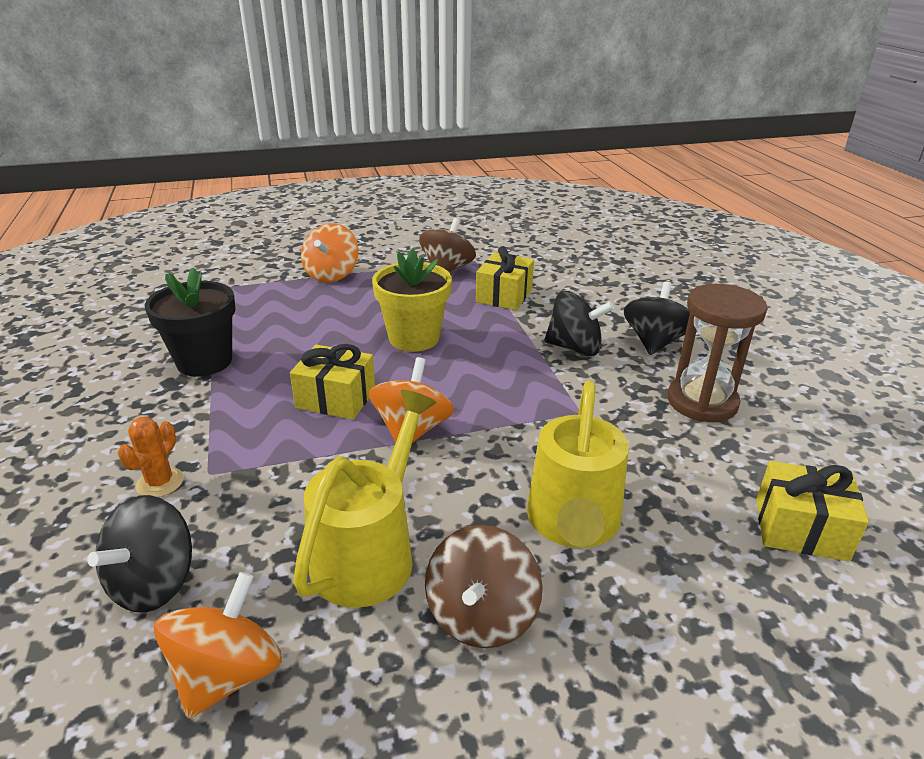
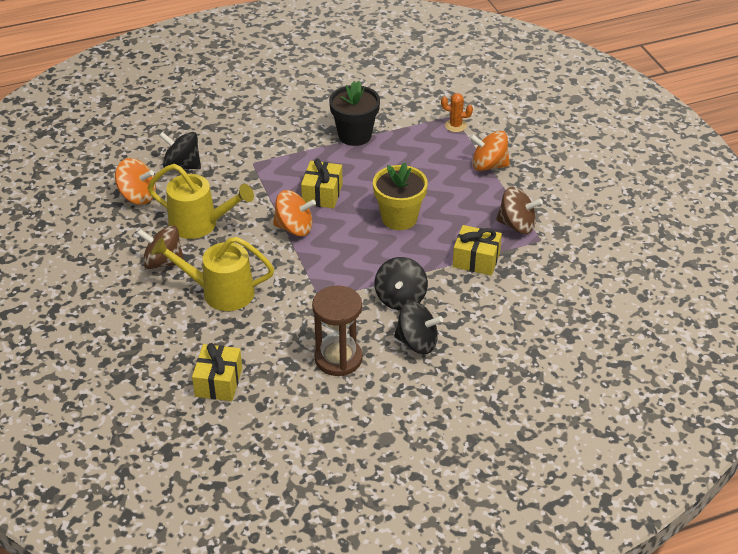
camera: 85 degrees right, 10 degrees up
(160, 482) = (244, 149): orange cactus -> orange cactus (455, 126)

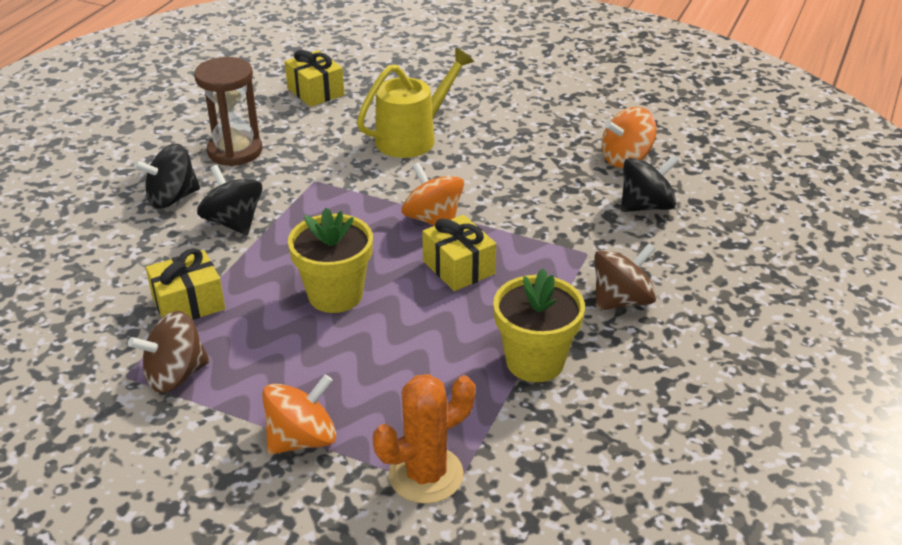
camera: 135 degrees right, 5 degrees down
(163, 262) = (500, 129): brown spinning top -> brown spinning top (621, 300)
(200, 224) = (526, 171): yellow watering can -> none
(294, 228) = (433, 219): orange spinning top -> orange spinning top turned 90 degrees clockwise
(354, 135) = (535, 361): black flower pot -> yellow flower pot
(455, 126) = (426, 475): orange cactus -> orange cactus, size x1.72

